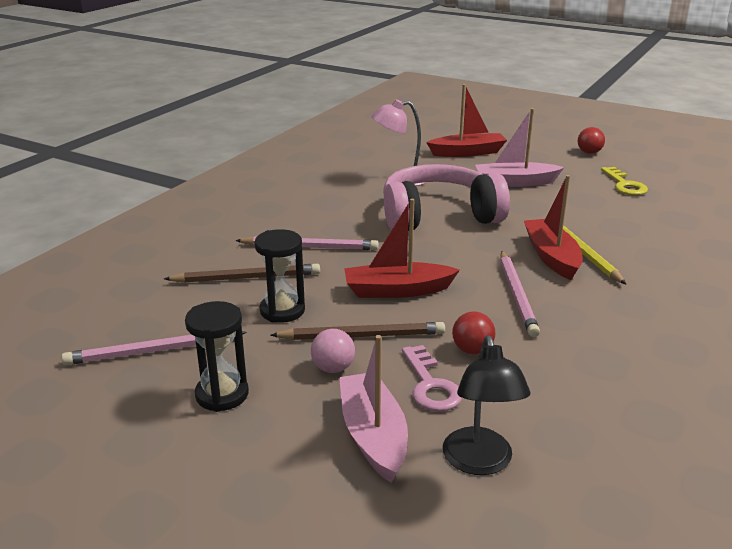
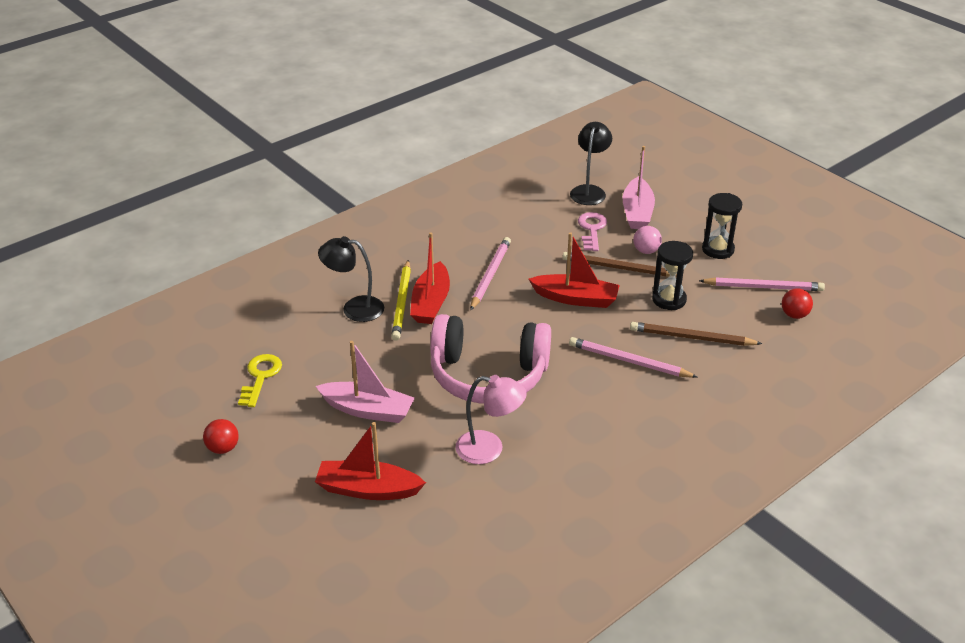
camera: 160 degrees left, 10 degrees up
(472, 350) = (552, 244): red ball -> red ball (794, 315)
(620, 239) = (354, 308): none -> black lamp

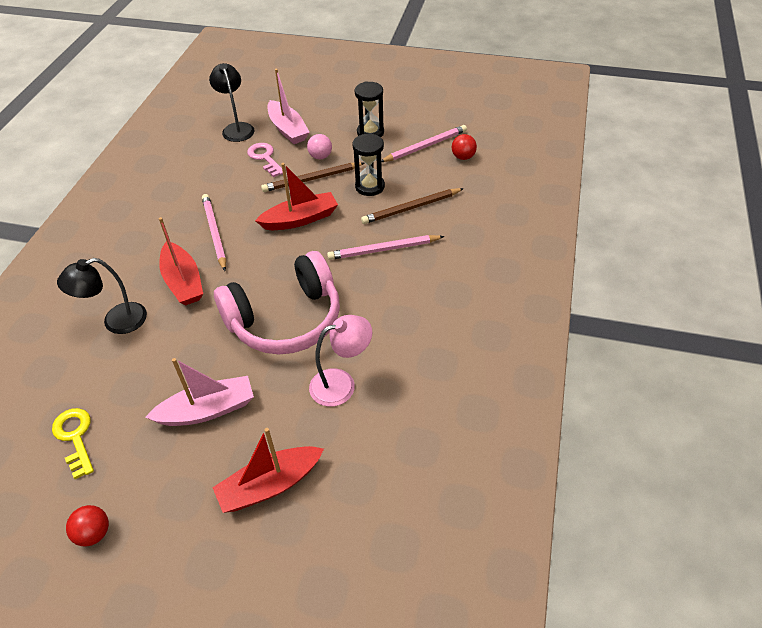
camera: 35 degrees left, 10 degrees up
(402, 302) = (157, 294): yellow pencil -> none

